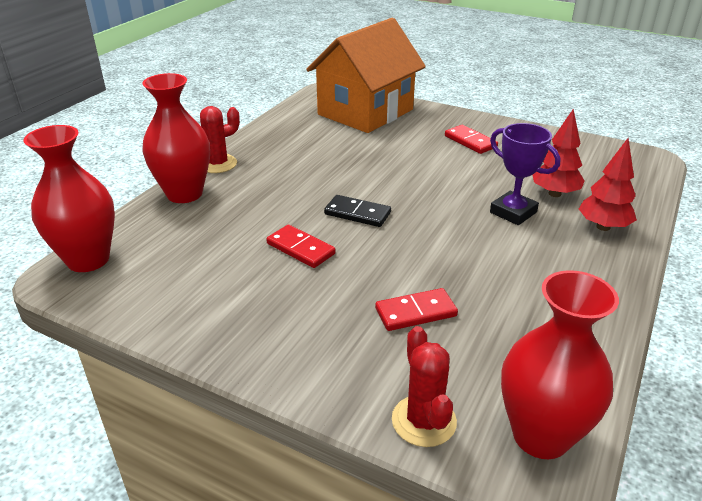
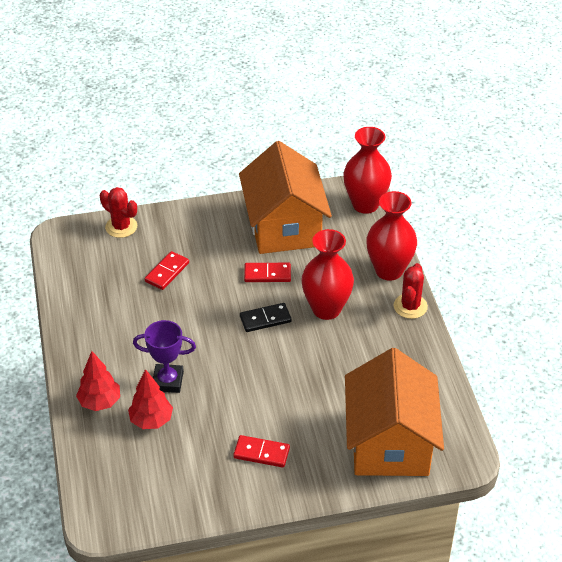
camera: 140 degrees right, 10 degrees up
(208, 287) = (284, 226): none -> orange house
(540, 436) = (69, 247): red vase -> red vase (326, 309)

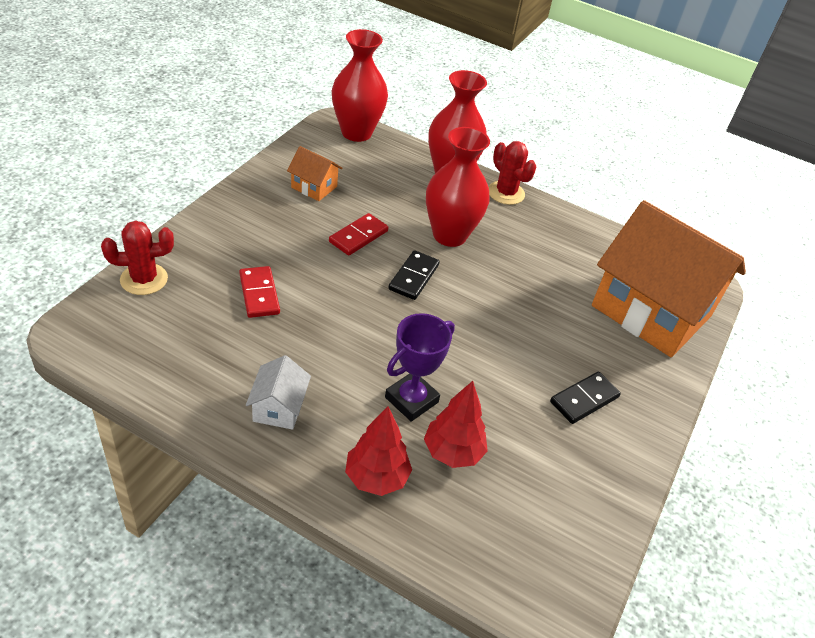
camera: 55 degrees left, 0 degrees up
(100, 337) = (279, 408): none -> white house
(261, 453) = (584, 399): red domino -> black domino
(284, 226) = (314, 187): orange house -> orange house, size x0.41

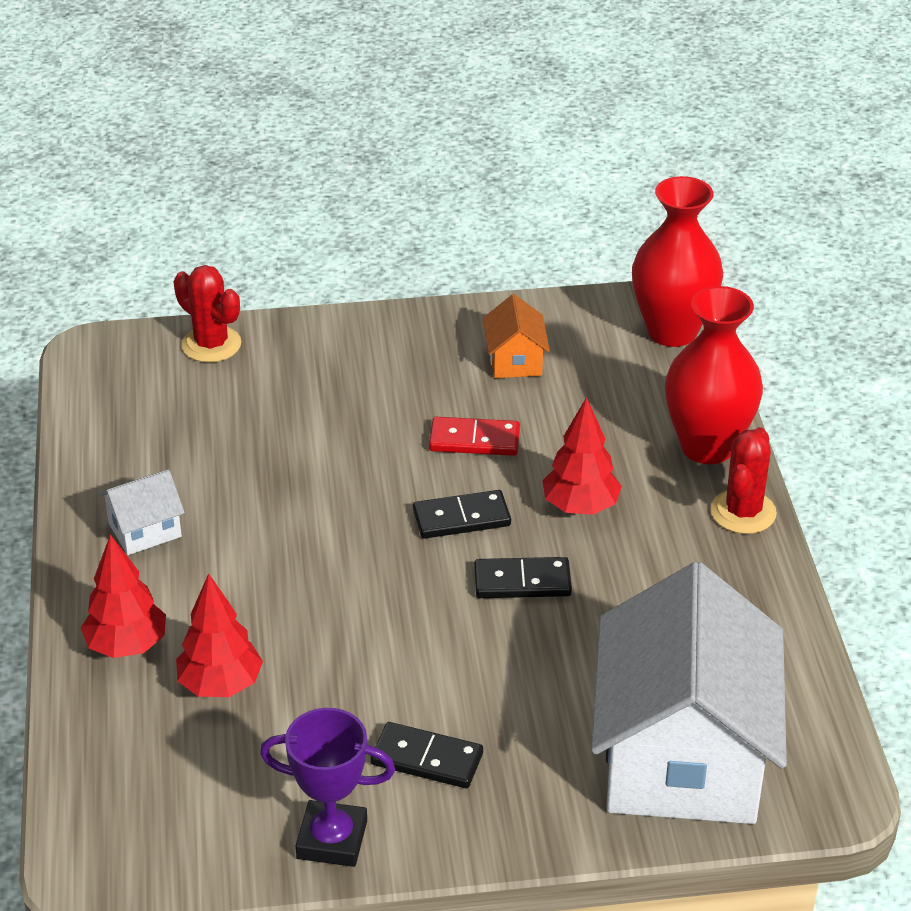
camera: 60 degrees right, 5 degrees down
(259, 294) = (285, 426): red domino -> none
(411, 400) = (261, 616): purple trophy -> purple trophy (332, 839)
(449, 235) = (580, 507): red vase -> red tree
(483, 286) = (522, 581): none -> black domino
(651, 311) = (682, 757): orange house -> white house

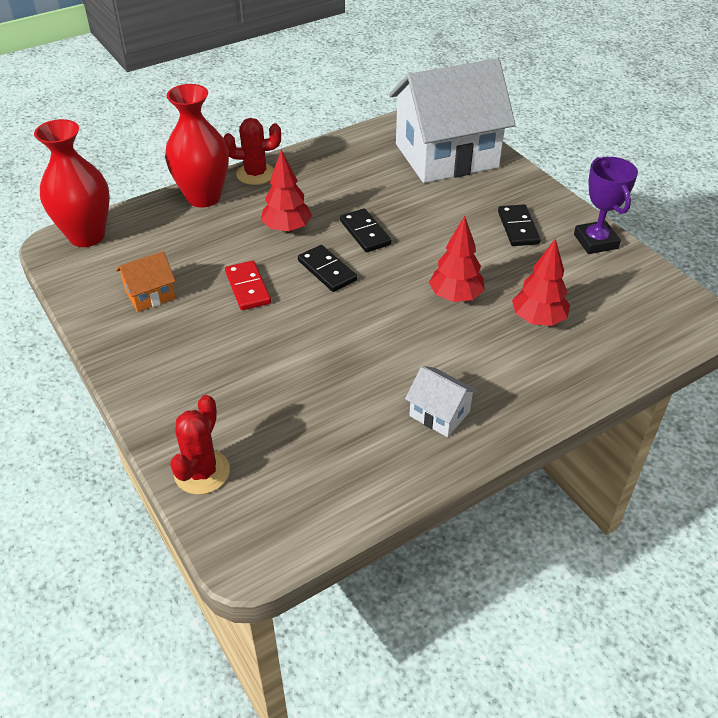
camera: 115 degrees left, 5 degrees up
(127, 646) = (545, 374): red tree -> red tree (455, 296)

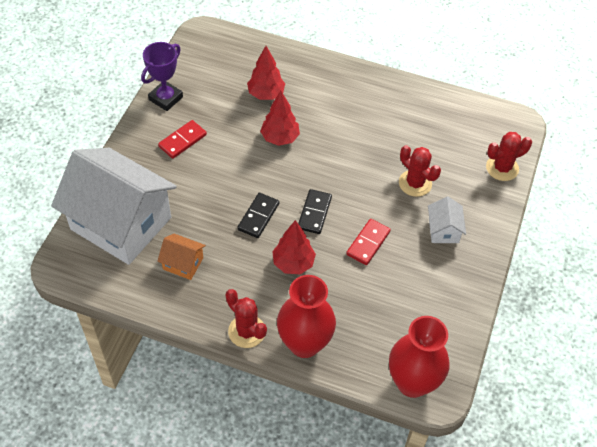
camera: 130 degrees left, 10 degrees up
(150, 295) = (424, 291): orange house -> orange house (183, 263)
(275, 370) = (415, 183): none -> red cactus
(439, 414) = (374, 101): white house -> white house (443, 230)
(518, 228) = (182, 141): black domino -> red domino

